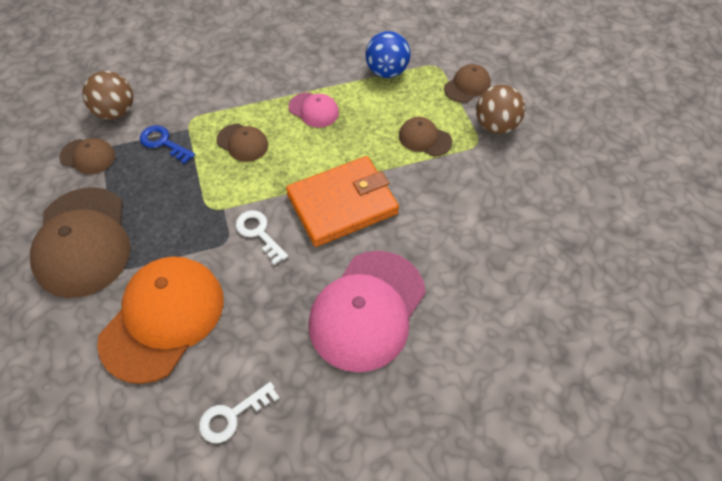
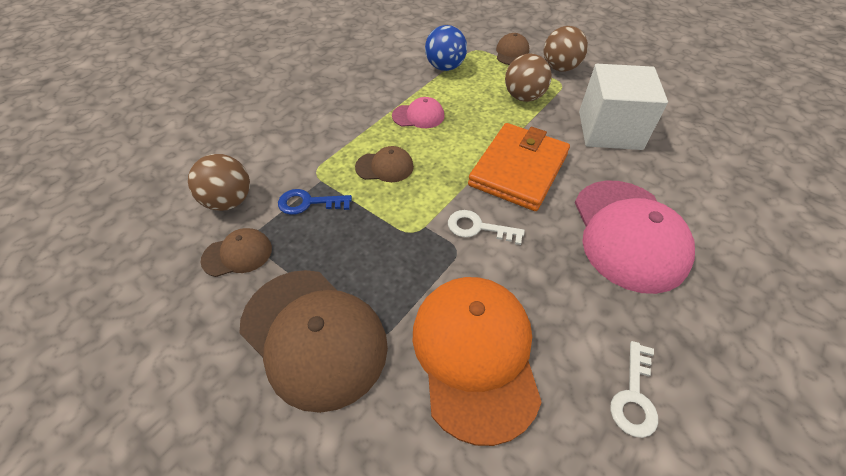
camera: 35 degrees left, 5 degrees down
(424, 138) = (523, 97): brown cap -> brown ball
(466, 213) = (609, 130): none -> white cube

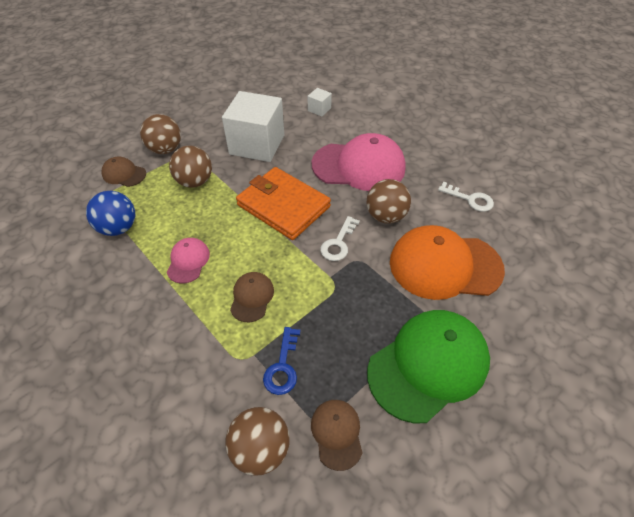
camera: 80 degrees left, 0 degrees up
(314, 336) = (428, 365): brown cap -> green cap
(543, 274) = (385, 216): none -> brown ball
(723, 176) = (319, 109): none -> white cube

